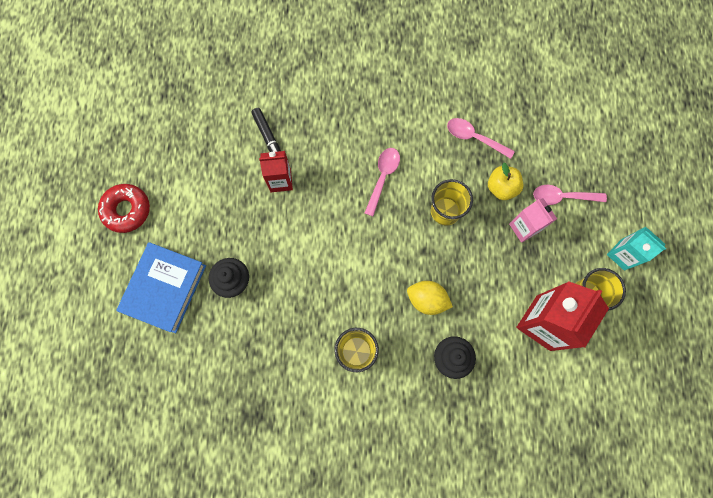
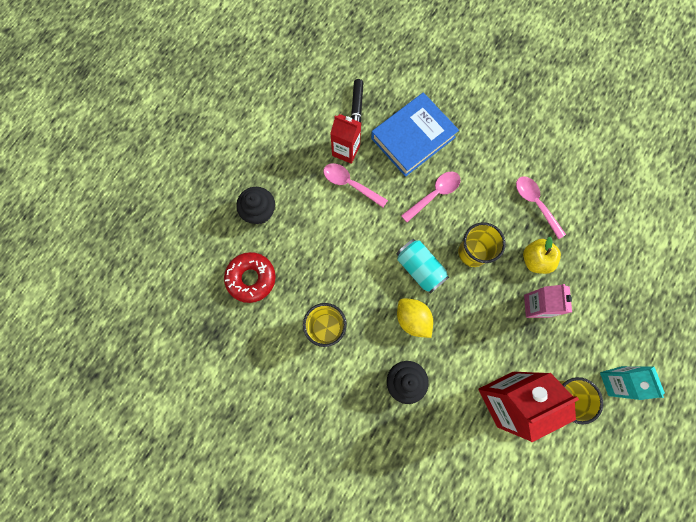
camera: 30 degrees right, 0 degrees up
(127, 210) = (208, 108): red donut -> red donut (251, 278)
(164, 288) = (201, 187): blue book -> blue book (413, 137)
(408, 251) = (420, 268): none -> turquoise can
(562, 197) = (587, 298): pink spoon -> pink spoon (350, 184)

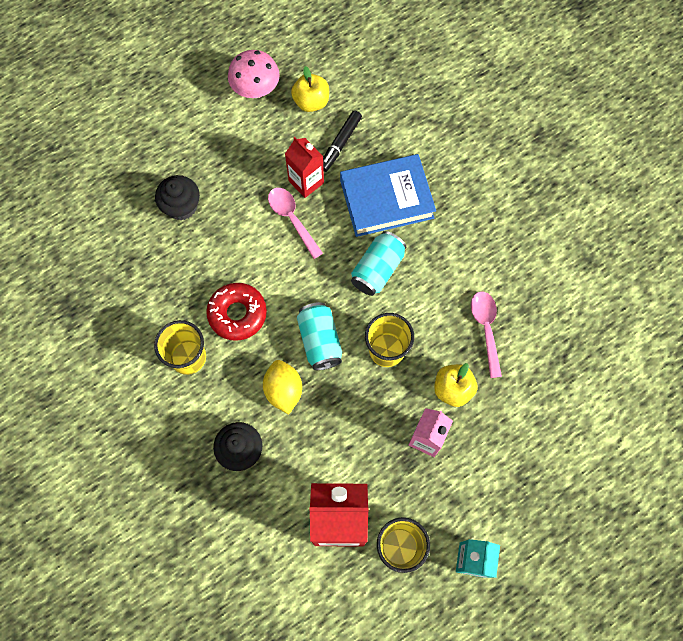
camera: 25 degrees right, 5 degrees down
(251, 278) = (137, 271): red donut -> red donut (237, 314)
(270, 95) = (256, 90): none -> pink mushroom
(317, 87) = (311, 102): none -> yellow apple
(434, 194) = (377, 269): pink spoon -> turquoise can

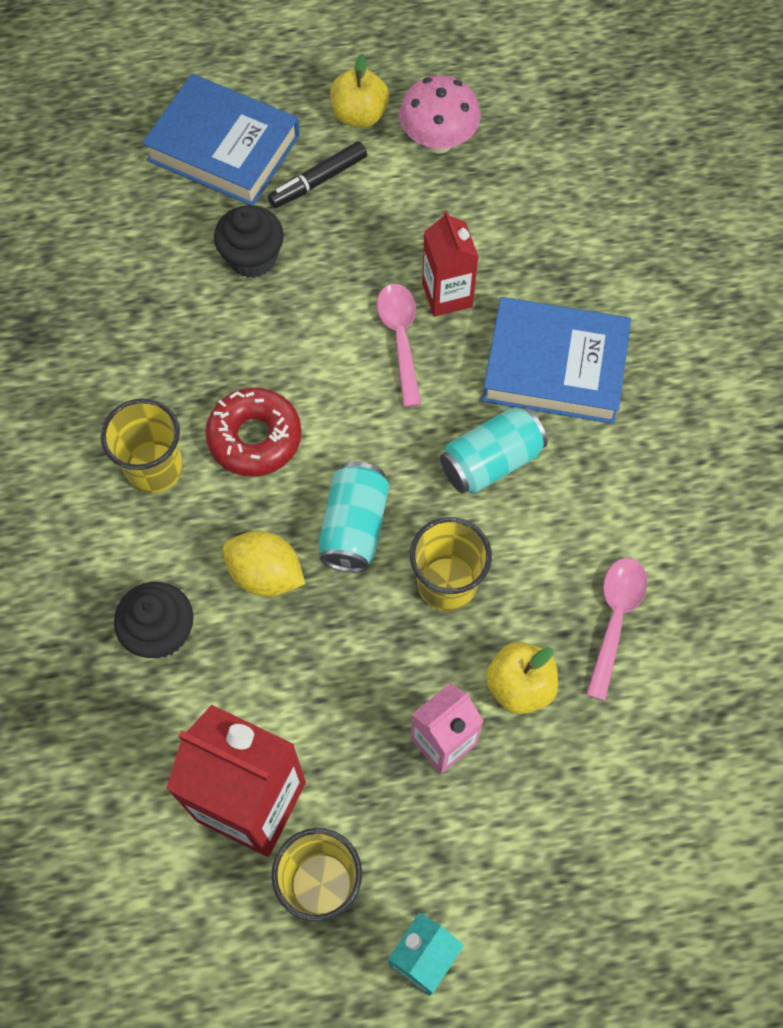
camera: 25 degrees right, 5 degrees down
(129, 145) = (224, 148): none -> blue book
(283, 390) = (266, 574): yellow lemon -> yellow lemon turned 75 degrees counterclockwise
(311, 102) = (510, 188): yellow apple -> yellow apple (359, 115)
(340, 144) = (523, 262): black marker -> black marker (318, 181)

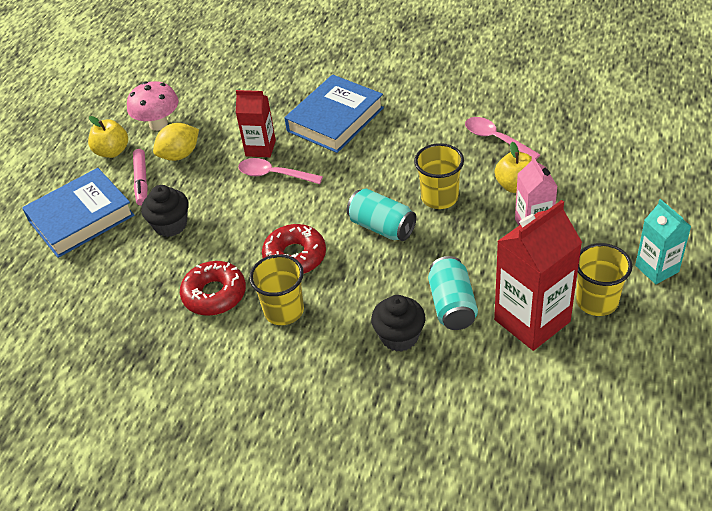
camera: 60 degrees left, 20 degrees down
(152, 371) = (214, 294): none -> red donut
(266, 574) = (389, 275): yellow lemon -> yellow lemon (180, 155)
(318, 181) = (141, 181): black marker -> pink marker
(491, 462) = (376, 159): turquoise can -> turquoise can (452, 305)

